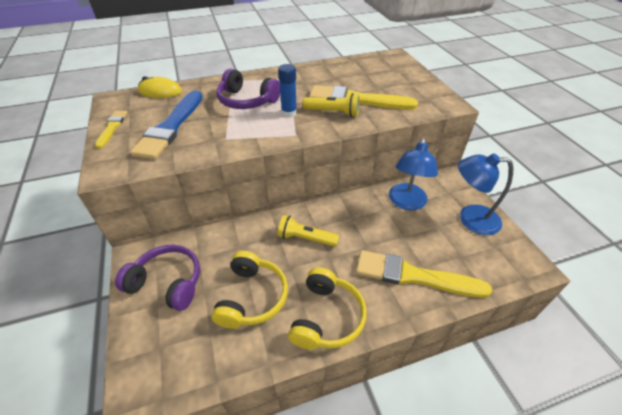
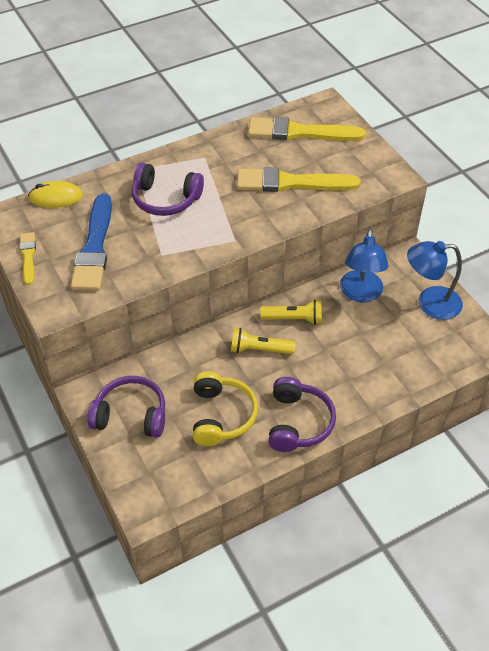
camera: 10 degrees left, 5 degrees up
(289, 113) = (219, 211): blue glue stick -> none
(326, 317) = (298, 422): yellow headphones -> purple headphones
(333, 112) = (268, 204): yellow flashlight -> yellow flashlight (294, 319)
(414, 276) = (376, 372): yellow brush -> yellow brush (300, 132)

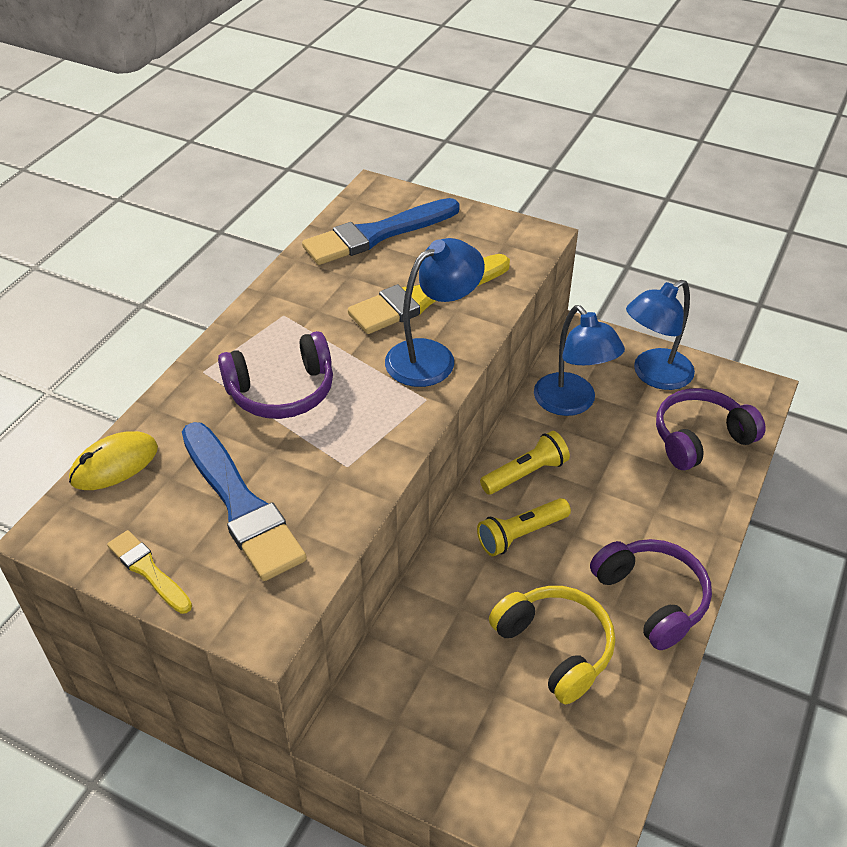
camera: 35 degrees left, 5 degrees down
(131, 415) = (438, 722): purple headphones -> purple headphones (700, 438)
(261, 219) = (432, 356): none -> blue lamp
(300, 132) = (377, 234): yellow brush -> blue brush

